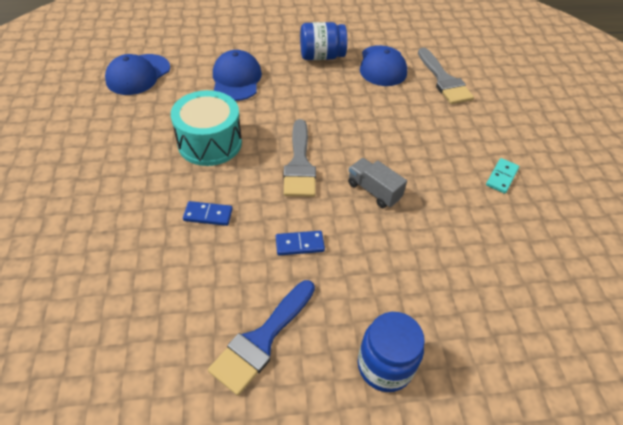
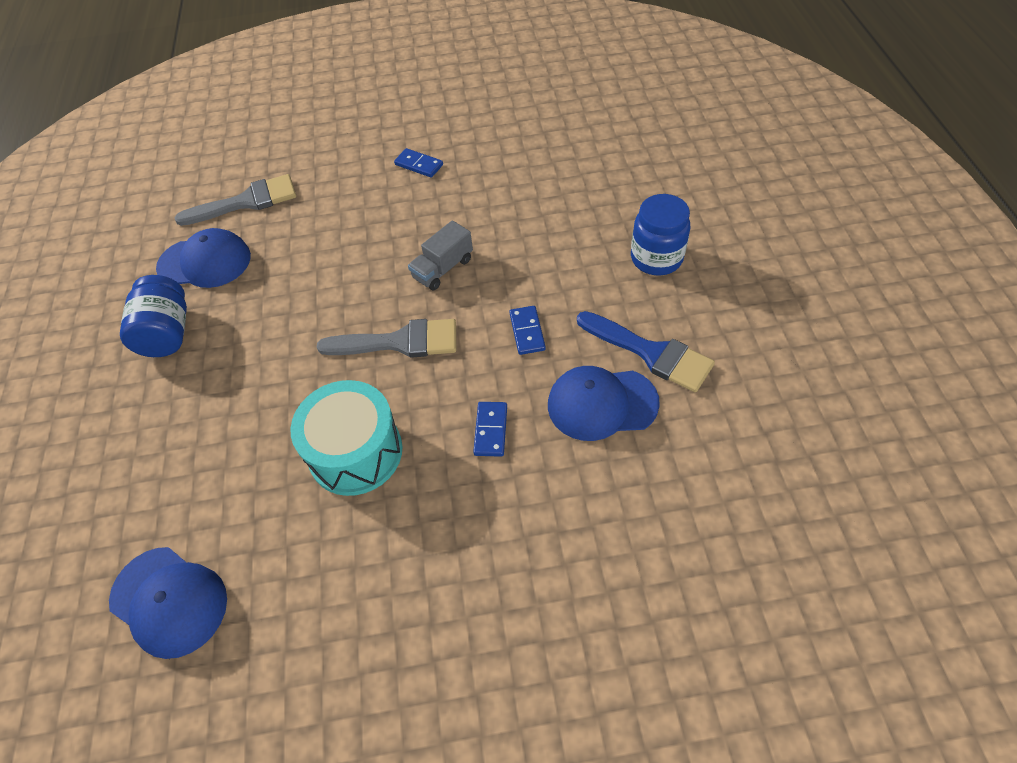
camera: 85 degrees left, 5 degrees up
(236, 79) = (207, 440): blue cap -> blue cap (602, 404)
(501, 177) = (419, 165): turquoise domino -> blue domino

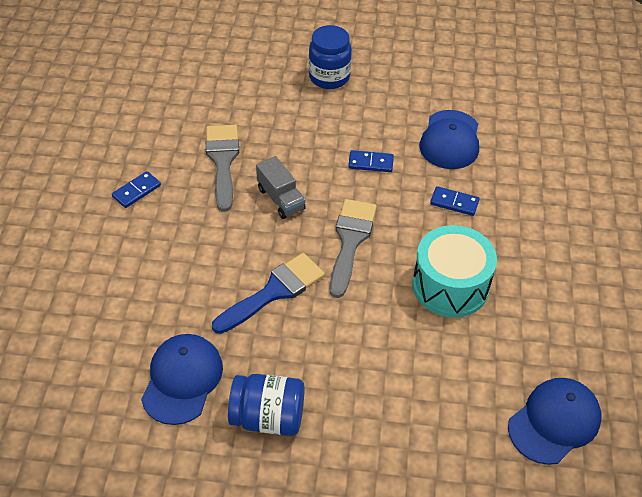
camera: 80 degrees left, 5 degrees down
(247, 201) = (107, 336): grey brush -> grey brush (222, 161)
(651, 353) = (415, 104): blue brush -> blue brush (274, 291)

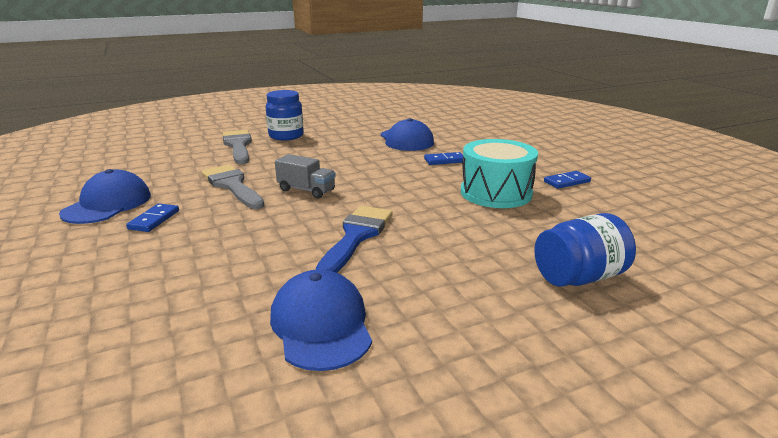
camera: 30 degrees left, 25 degrees down
(268, 417) = (447, 317): blue jar -> blue jar (579, 277)
(350, 241) = (391, 194): grey brush -> grey brush (238, 146)
(370, 163) = (361, 159): blue domino -> blue domino (566, 182)
(554, 422) = (671, 230): blue cap -> blue cap (107, 204)

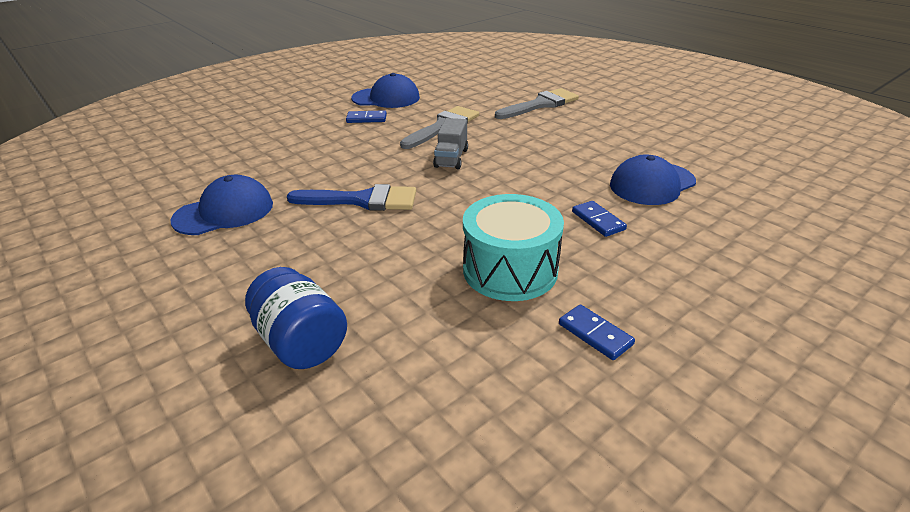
camera: 75 degrees right, 10 degrees up
(286, 136) = (591, 117): blue jar -> none

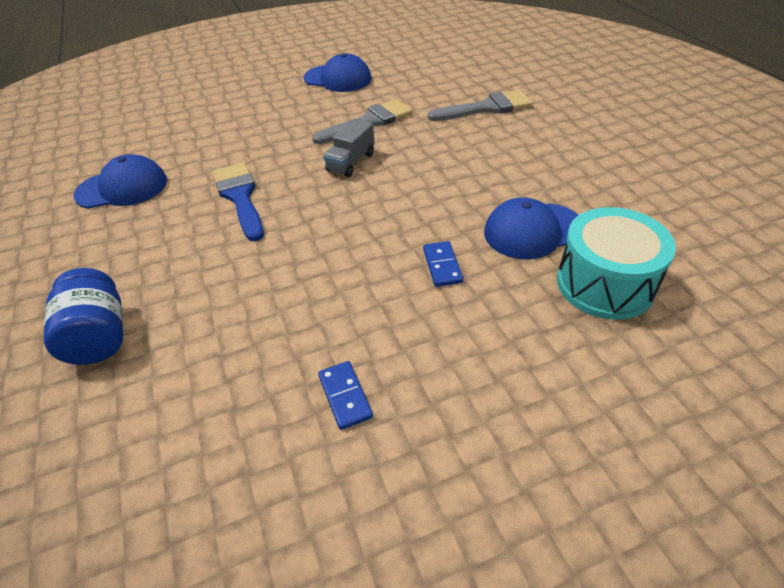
camera: 20 degrees right, 10 degrees up
(362, 200) = (240, 197): blue brush -> blue brush turned 135 degrees counterclockwise
(366, 119) = (304, 102): blue domino -> none
(510, 270) = (317, 304): turquoise drum -> turquoise drum (605, 284)

